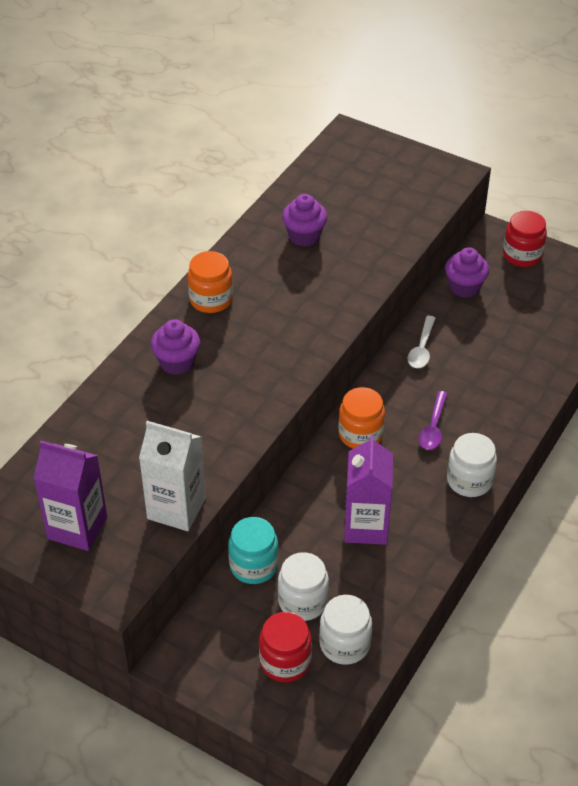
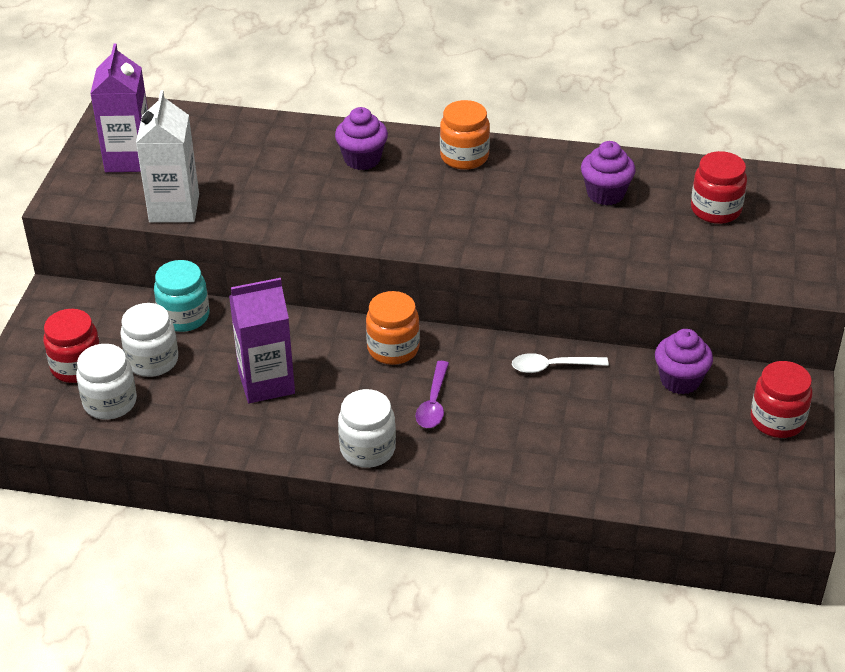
camera: 70 degrees right, 5 degrees down
(353, 188) = (715, 210): none -> red jar
(433, 427) = (433, 403): purple spoon -> purple spoon turned 75 degrees counterclockwise

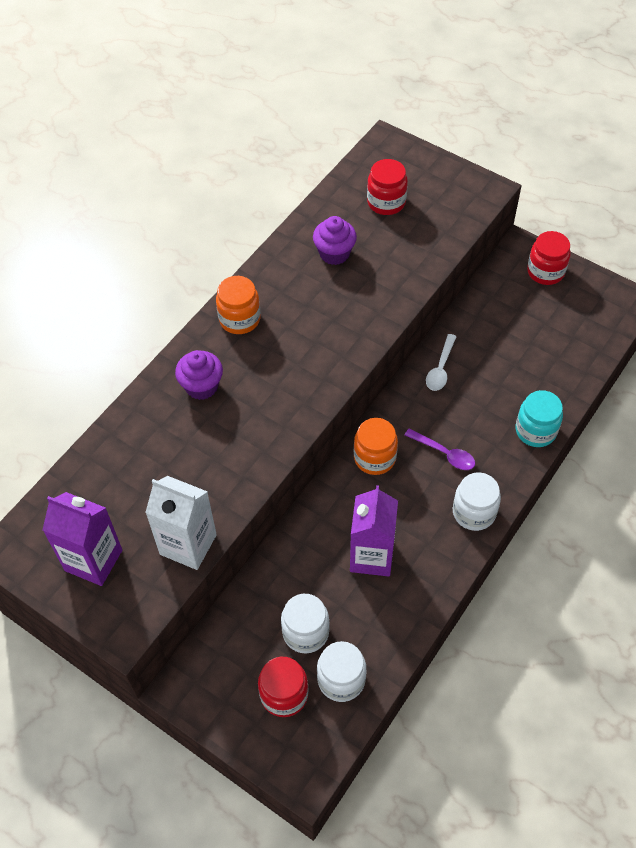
camera: 65 degrees left, 15 degrees up
(184, 317) = (263, 592): turquoise jar -> turquoise jar (535, 431)
(680, 380) = (487, 304): purple cupcake -> none

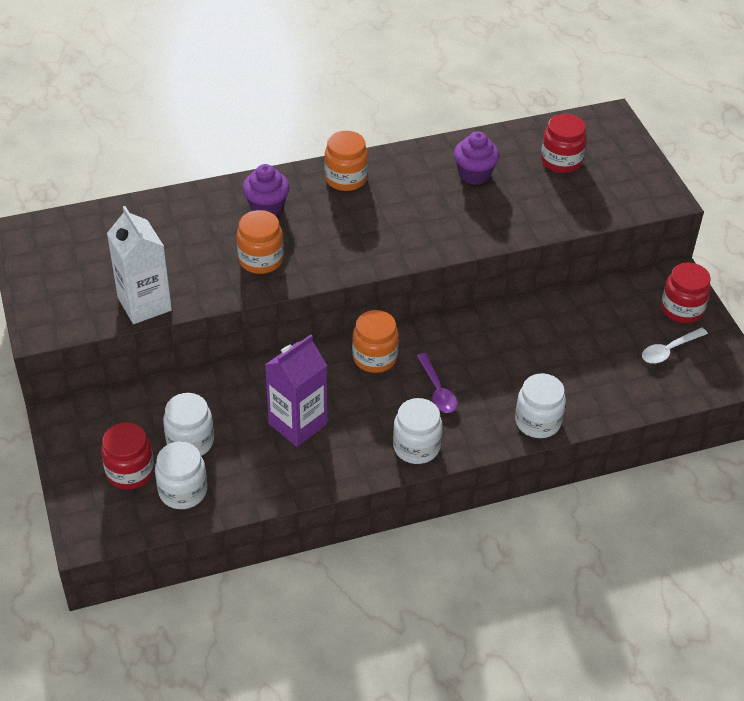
camera: 35 degrees right, 10 degrees down
(93, 560) = (69, 273): purple carton -> none
(243, 438) = (261, 260): none -> orange jar
(440, 368) = (502, 327): white spoon -> white spoon (669, 350)
(535, 431) = (537, 422): turquoise jar -> white jar

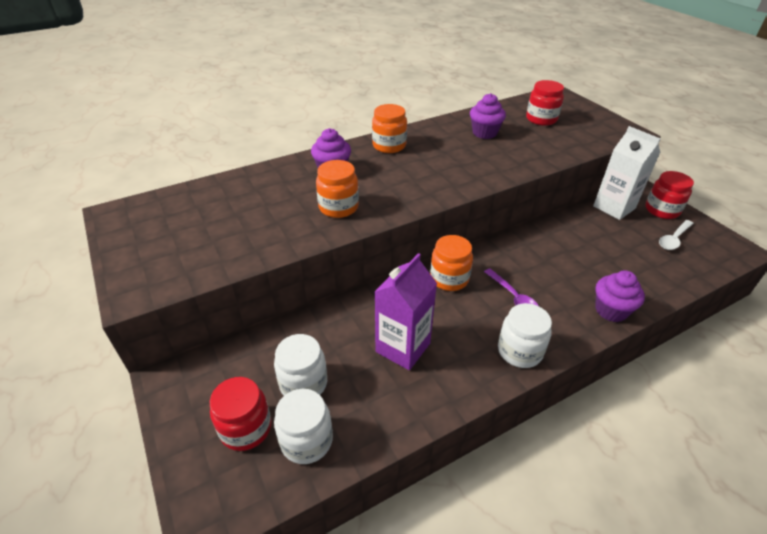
camera: 10 degrees left, 5 degrees down
(144, 304) = (238, 256): white carton -> white carton (614, 207)
(537, 422) = (611, 310): white jar -> purple cupcake

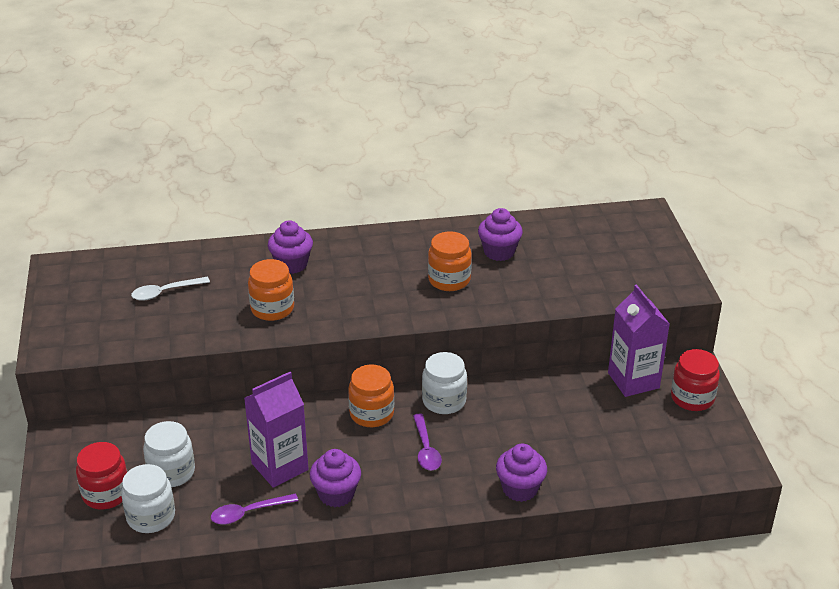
camera: 20 degrees right, 5 degrees down
(389, 146) = (374, 246): orange jar -> orange jar (449, 280)
(402, 404) = (248, 513): none -> purple spoon
(469, 360) = (336, 494): none -> purple cupcake
(519, 351) = (391, 500): white jar -> white jar (444, 401)
(541, 119) = (587, 247): red jar -> none
(614, 207) = (633, 380): white carton -> purple carton
(674, 239) = (671, 435): white spoon -> white spoon (165, 292)

